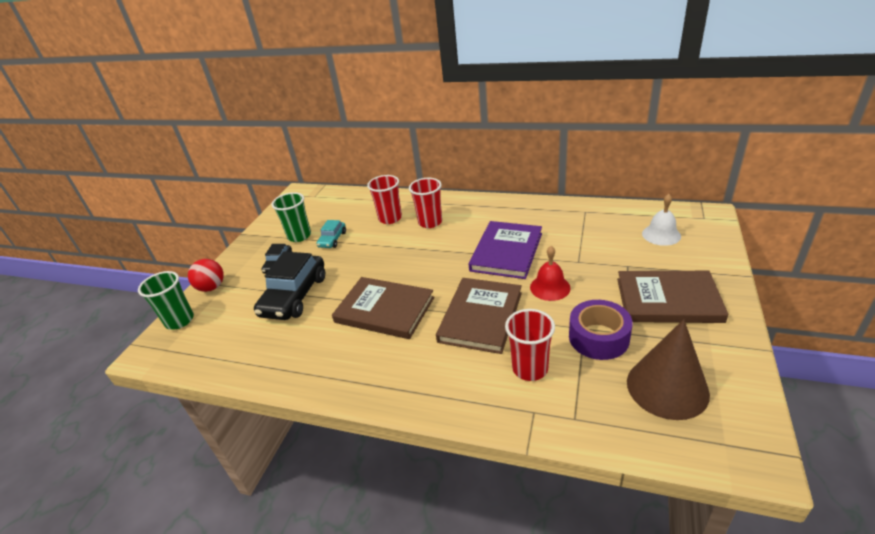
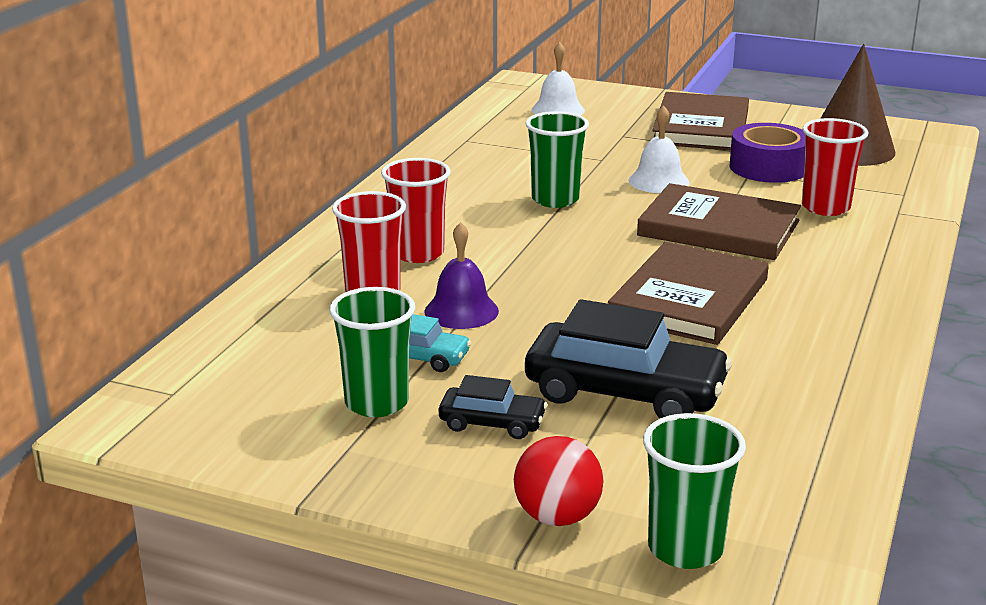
camera: 90 degrees left, 10 degrees down
(372, 242) = (461, 311): none -> purple bell
(506, 252) = (555, 199): purple book -> green cup
(550, 287) = (658, 181): red bell -> white bell

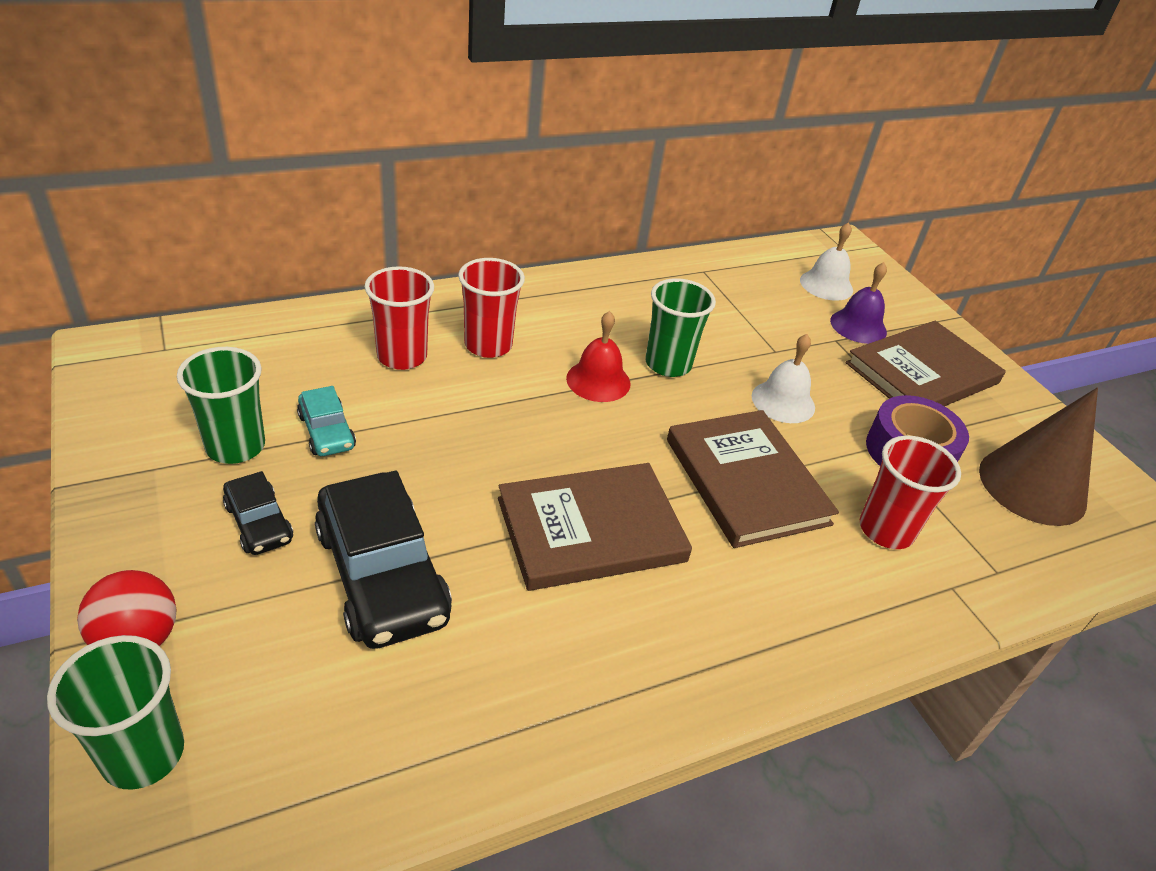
camera: 40 degrees right, 15 degrees up
(461, 311) = (422, 413): purple bell -> purple bell (858, 326)
(532, 231) = (598, 380): none -> red bell

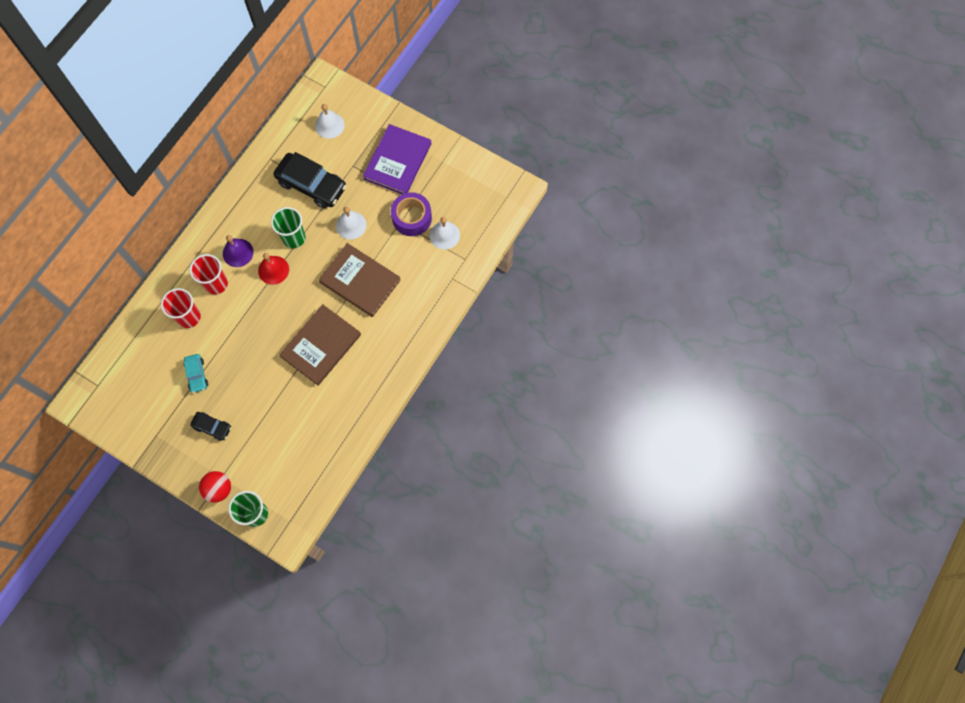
camera: 30 degrees left, 30 degrees up
(235, 446) = (173, 406): green cup -> none
(326, 431) = (197, 375): turquoise car -> turquoise car turned 45 degrees clockwise
(382, 574) = (268, 414): black car -> black car (312, 185)
(858, 326) = (357, 147): purple bell -> purple bell (238, 252)
(886, 530) = (419, 268): red cup -> none
(922, 373) = (398, 161): brown book -> purple book
(967, 511) = (444, 235): none -> white bell
(1032, 486) = (463, 202): brown cone -> none

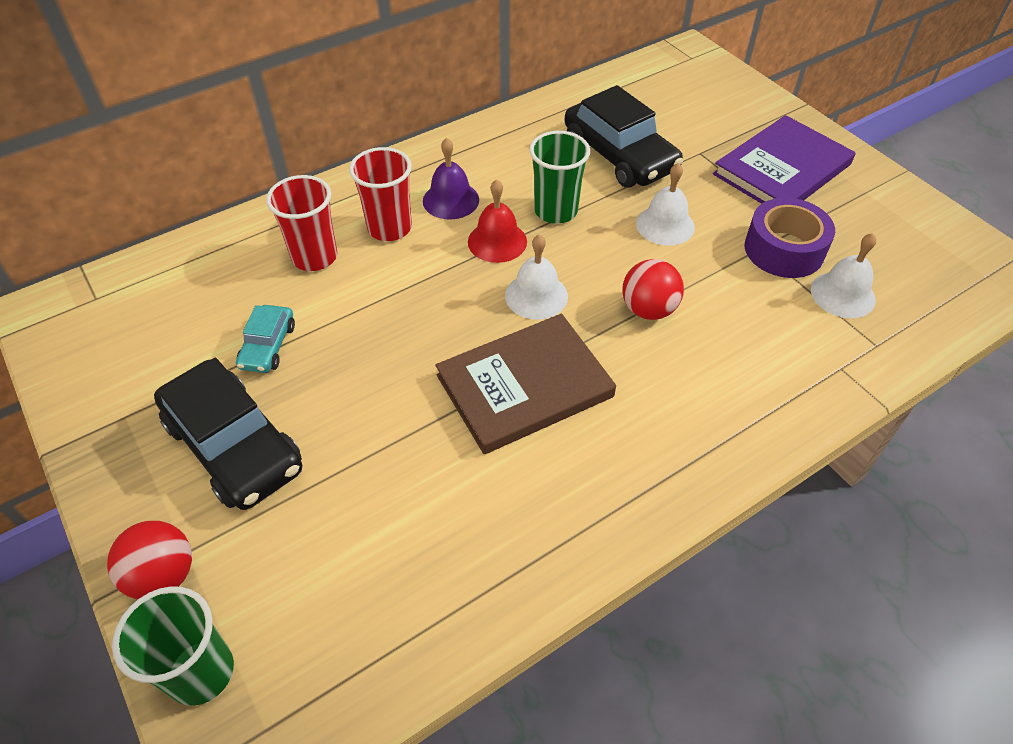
camera: 25 degrees right, 20 degrees down
(212, 427) = (234, 446): black car -> black car, size x1.95
(329, 125) = (681, 98): white bell -> white bell (536, 295)
(360, 281) = (648, 309): brown book -> red ball

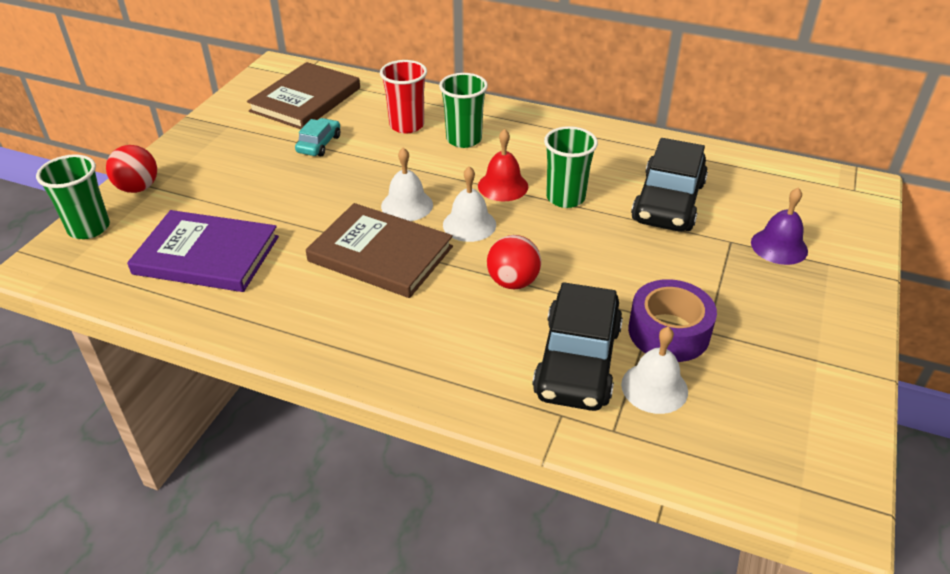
camera: 55 degrees right, 10 degrees down
(157, 316) = (306, 100): none -> brown book
(234, 446) = (237, 168): black car -> black car (577, 361)
(268, 346) = (319, 144): turquoise car -> turquoise car turned 135 degrees clockwise
(389, 228) = (464, 139): red cup -> green cup
(451, 200) = (520, 150): purple bell -> purple bell (779, 246)
(665, 225) = (616, 255): white bell -> white bell (407, 205)
(782, 169) = (775, 295): purple book -> purple book (206, 255)

